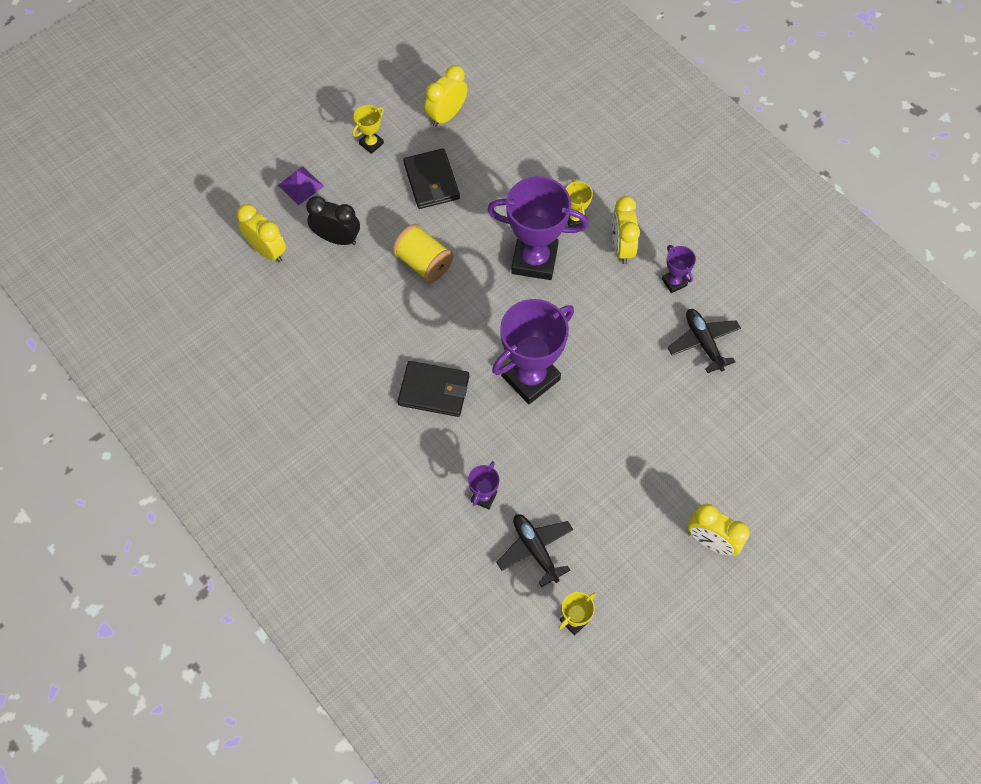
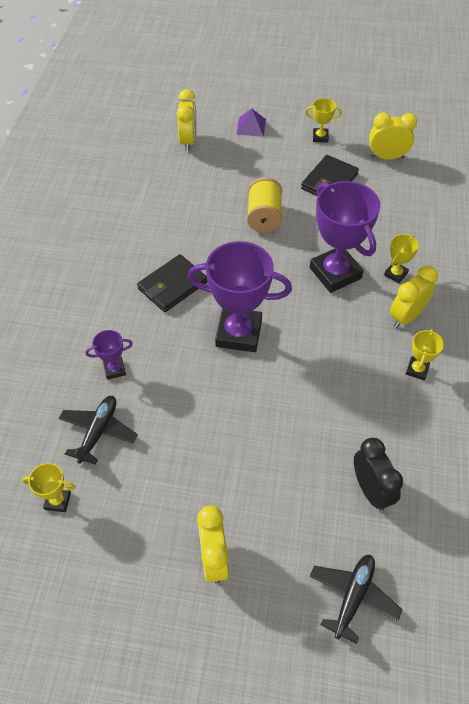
camera: 50 degrees right, 10 degrees down
(337, 238) = (233, 165): black clock -> black clock (370, 490)
(434, 390) = (172, 285): black wallet -> black wallet turned 75 degrees clockwise
(674, 282) = (417, 370): purple trophy -> yellow trophy
(703, 342) = (388, 426): black plane -> black plane (353, 597)

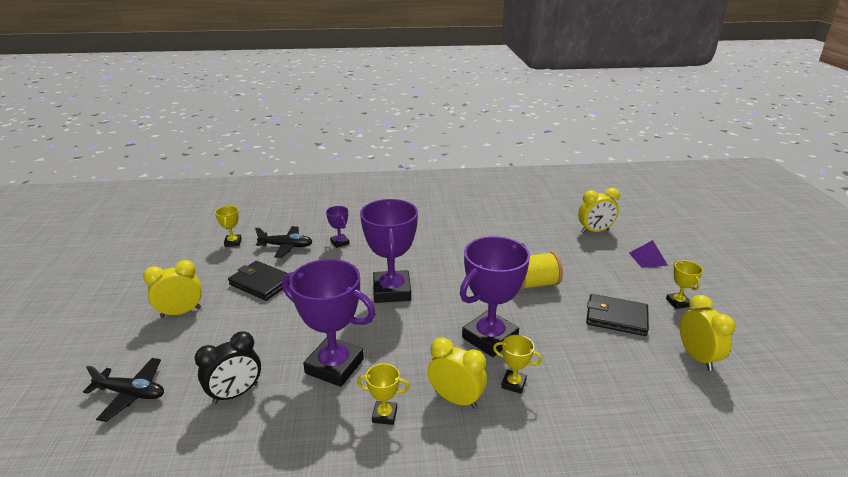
camera: 75 degrees right, 25 degrees down
(172, 285) = (428, 252): black wallet -> black wallet (261, 283)
(348, 400) = (334, 366): none -> purple trophy

